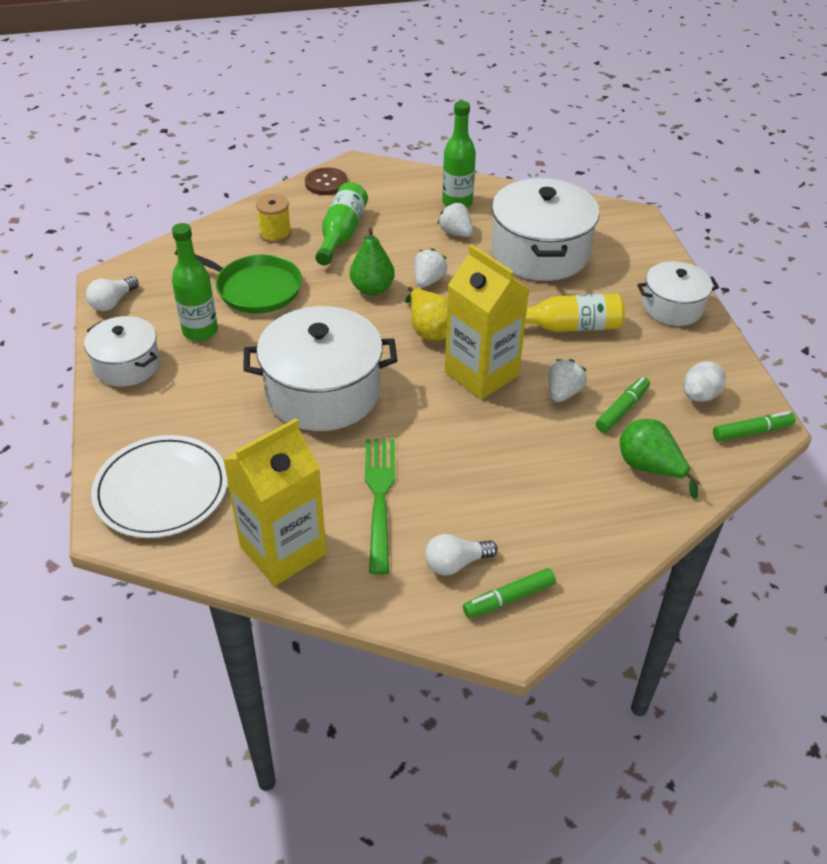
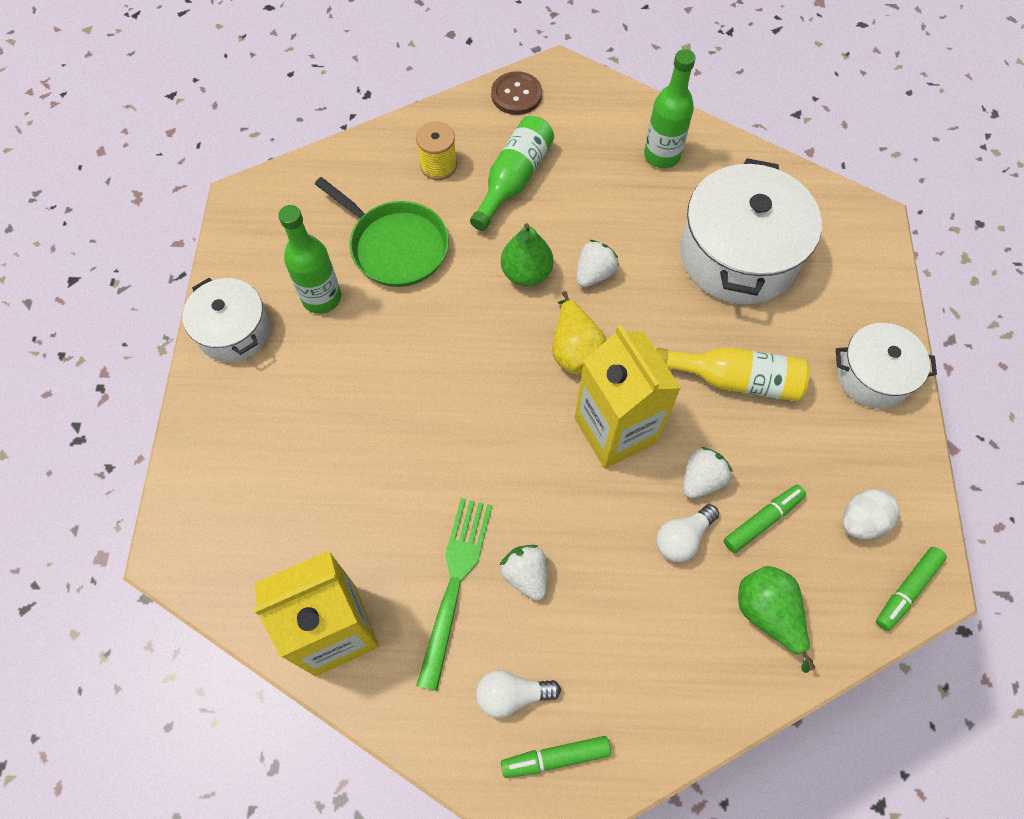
camera: 15 degrees right, 20 degrees up
(113, 302) = (238, 235): white light bulb -> white light bulb (682, 538)
(161, 490) = (231, 516): white plate -> none
(323, 392) = (432, 417): white pot -> none
(456, 233) = (647, 204): white strawberry -> white strawberry (526, 575)
(752, 432) = (906, 590): green marker -> green marker turned 135 degrees clockwise

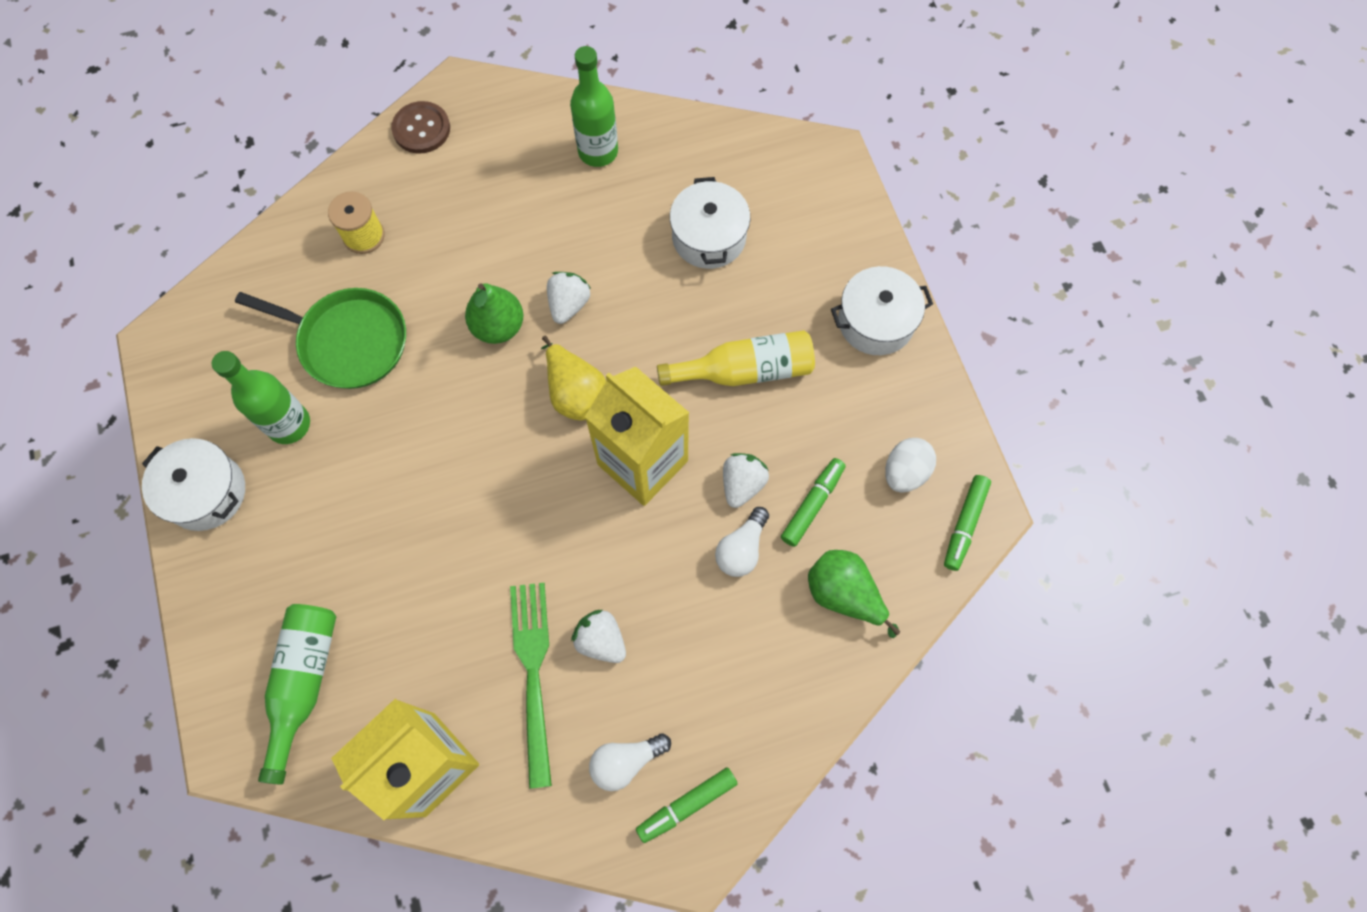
camera: 20 degrees left, 5 degrees up
(513, 180) = (450, 227): green bottle -> green bottle (304, 682)
(738, 255) = (709, 237): white pot -> white pot, size x0.59

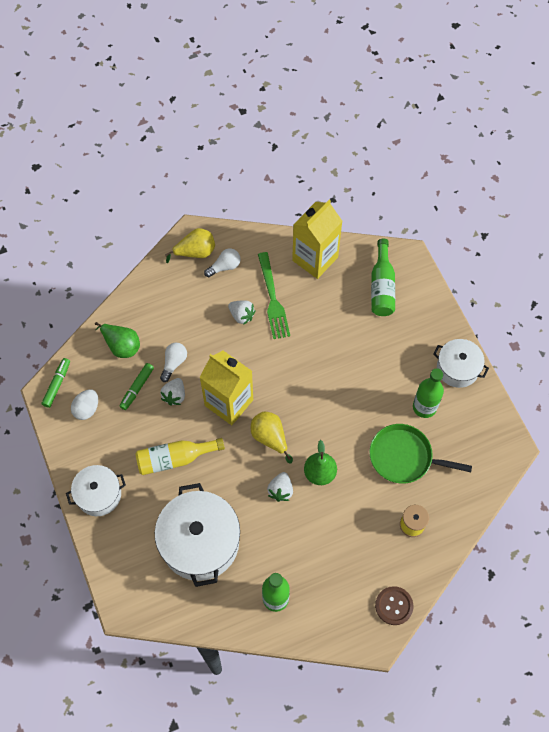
camera: 175 degrees right, 5 degrees down
(686, 805) = (195, 252): green marker -> yellow pear
(709, 237) = (200, 542): white pot -> white pot, size x1.71

